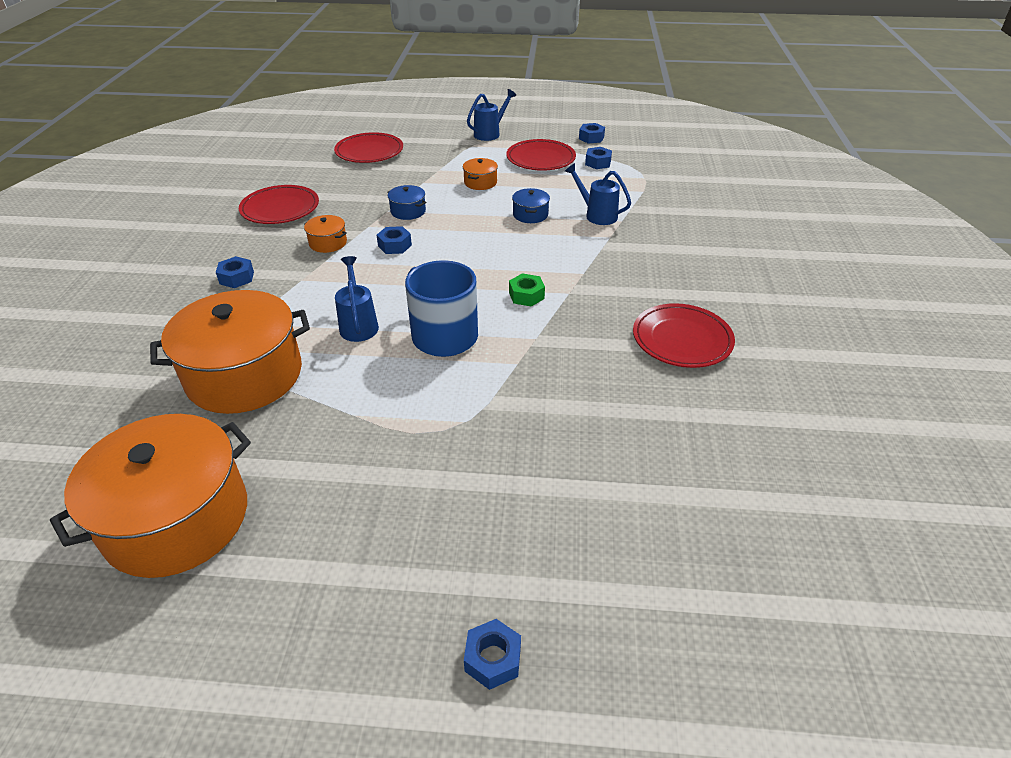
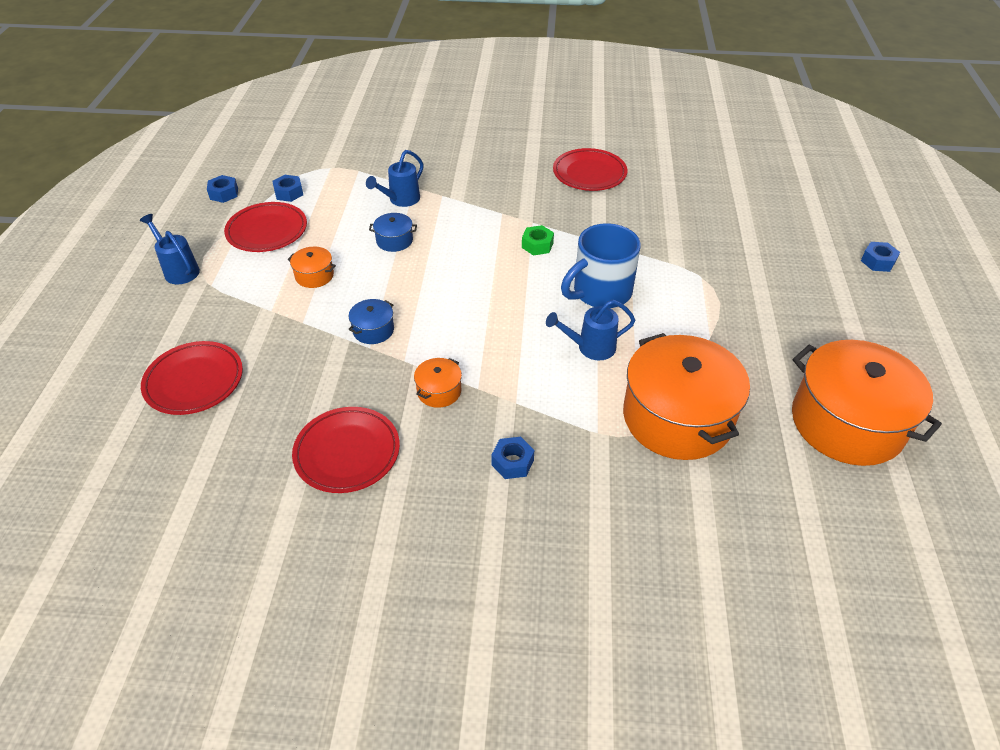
camera: 90 degrees left, 5 degrees up
(394, 245) = (448, 335): blue nut -> none

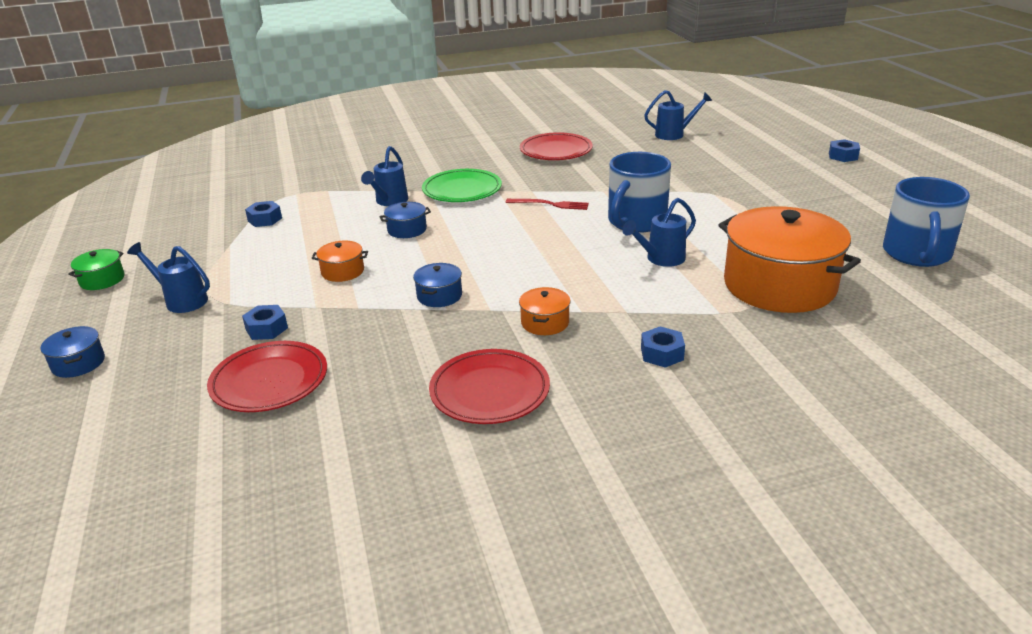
camera: 20 degrees left, 15 degrees down
(77, 314) = (78, 363): none -> blue pot
(135, 227) = (102, 280): none -> green pot
(224, 194) = (190, 234): blue nut -> blue nut (266, 329)
(267, 231) = (262, 251): red plate -> none
(471, 203) = (462, 190): none -> green plate
(537, 245) = (550, 204): green nut -> red fork
(721, 181) = (673, 134): none -> blue watering can
(847, 423) = (916, 254): orange pot -> blue mug

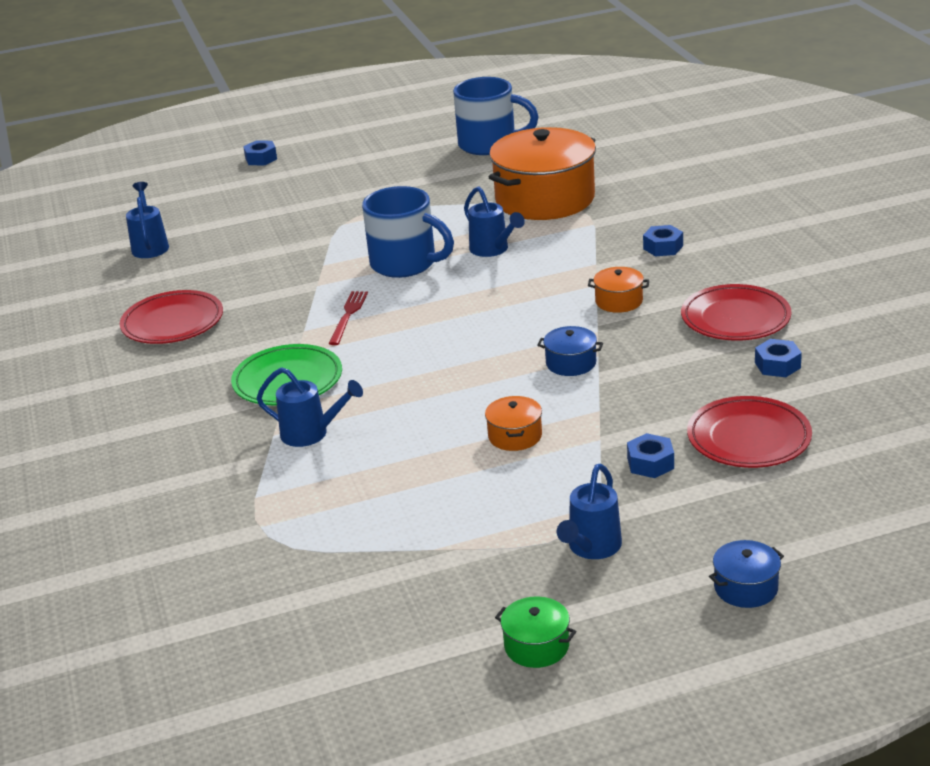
camera: 90 degrees left, 0 degrees up
(265, 219) = (351, 536): blue nut -> blue nut (777, 365)
(407, 230) = (404, 407): blue pot -> none

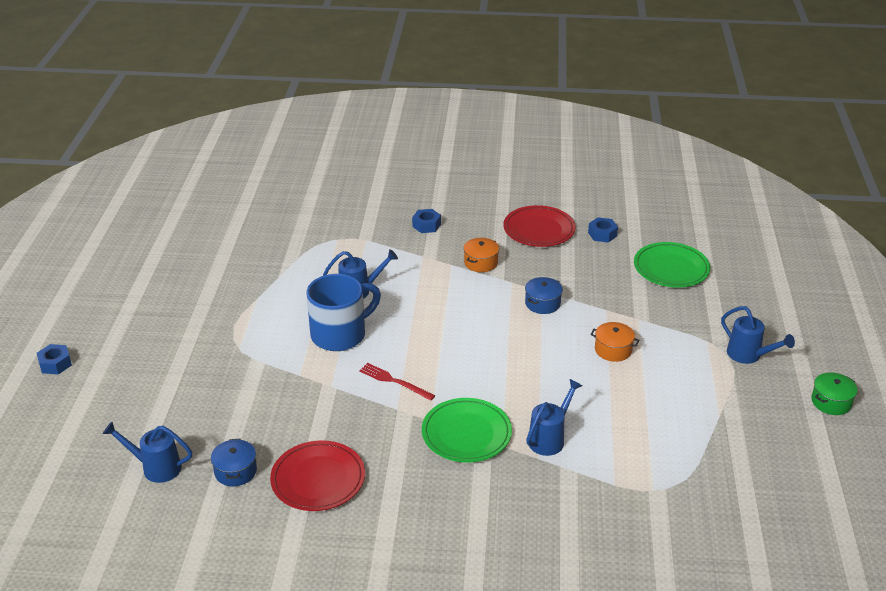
camera: 70 degrees left, 5 degrees up
(489, 144) = (186, 245): blue mug -> none
(545, 199) = (306, 248): orange pot -> none
(650, 463) = (675, 309): blue nut -> none
(745, 588) = (808, 316): blue pot -> blue pot (235, 471)
(748, 438) = (671, 268): red plate -> green plate

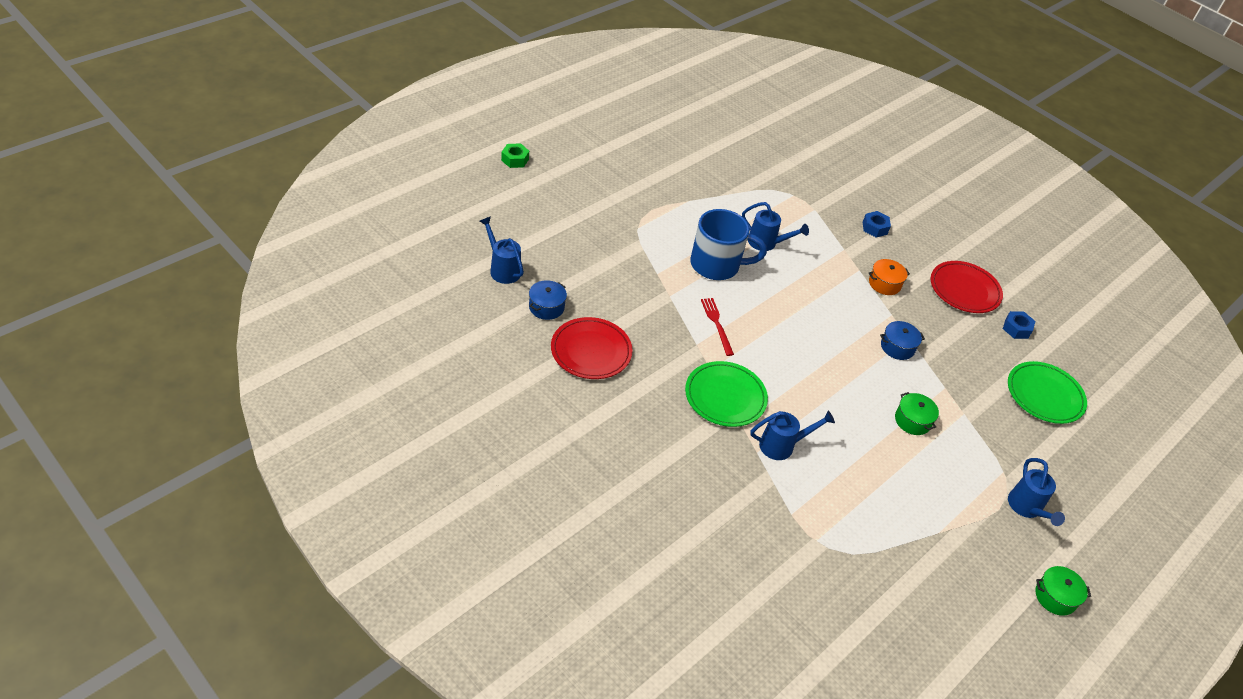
camera: 35 degrees right, 10 degrees up
(55, 364) = (515, 160): blue nut -> green nut
(613, 350) = (912, 421): orange pot -> green pot

